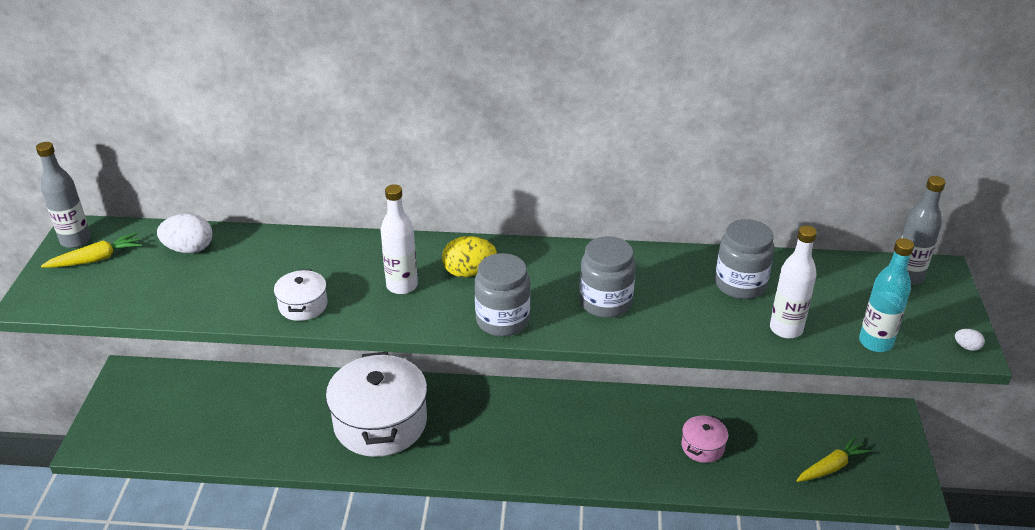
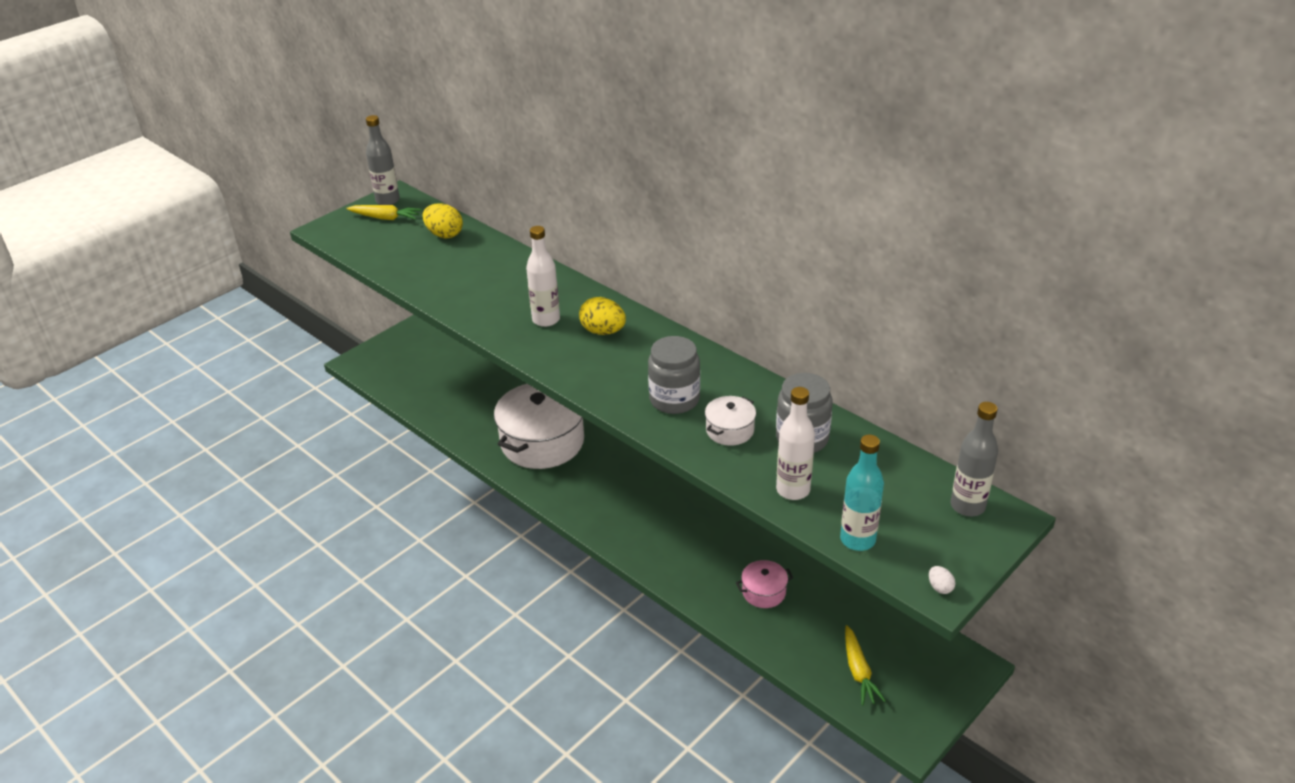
camera: 40 degrees right, 0 degrees up
(189, 249) = (444, 234): white egg -> yellow egg
(303, 305) = (468, 303): white pot -> white pot (730, 430)
(502, 320) = (583, 376): grey jar -> none
(831, 467) = (858, 671): yellow carrot -> yellow carrot turned 75 degrees clockwise

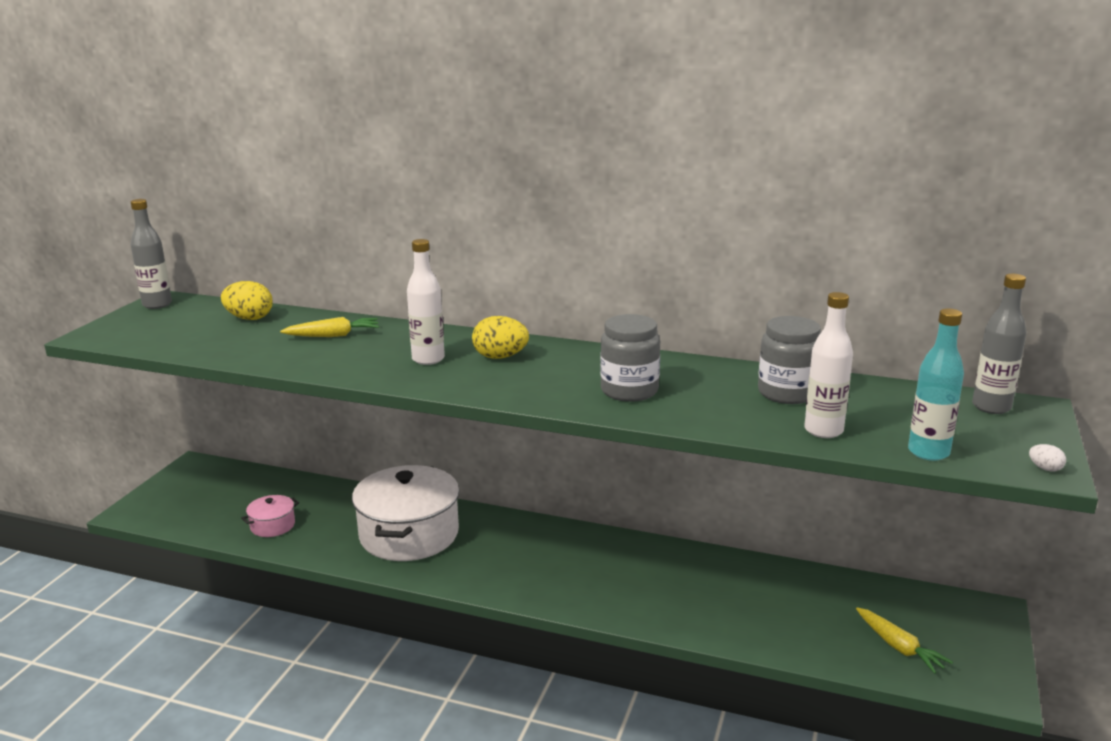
camera: 25 degrees left, 15 degrees down
(385, 218) = (165, 317): yellow carrot -> yellow carrot (333, 335)
(730, 430) = (710, 401): white pot -> none
(763, 592) = (748, 605): pink pot -> pink pot (272, 525)

